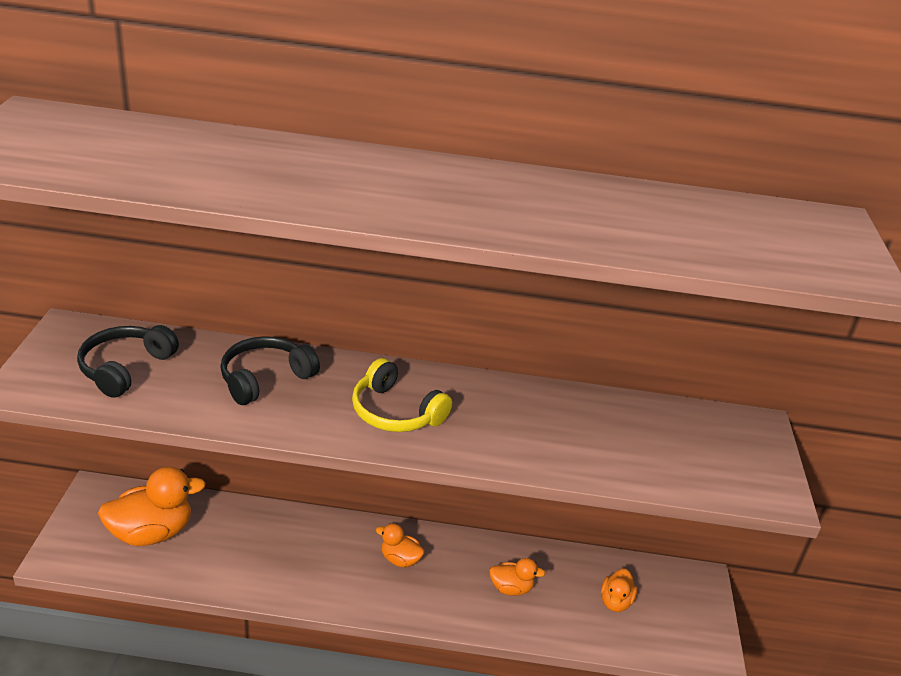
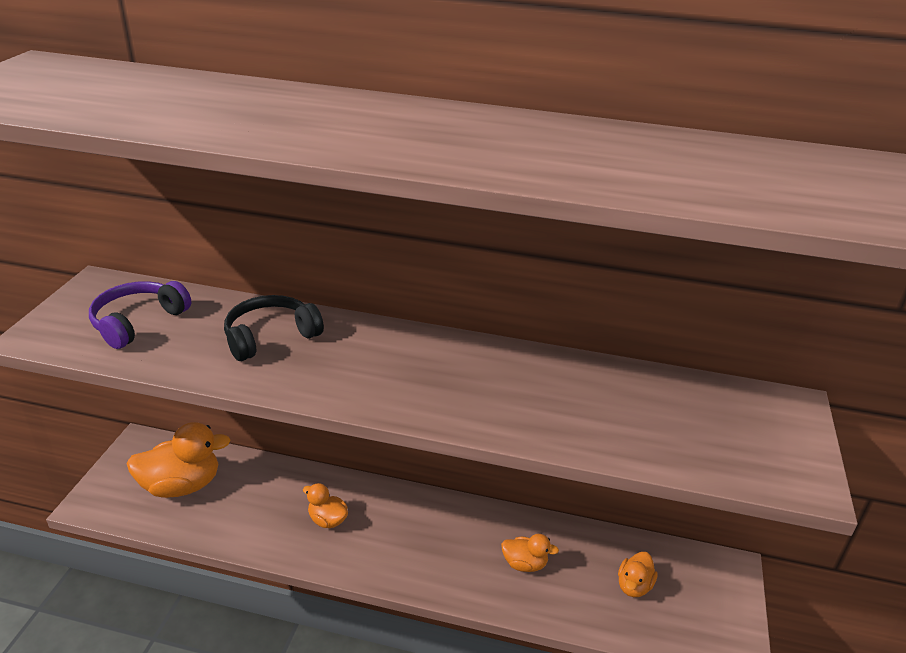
camera: 10 degrees right, 0 degrees up
(125, 368) = (138, 322): black headphones -> purple headphones
(395, 412) = (394, 375): yellow headphones -> none
(400, 559) = (415, 526): orange duck -> orange duck (327, 520)

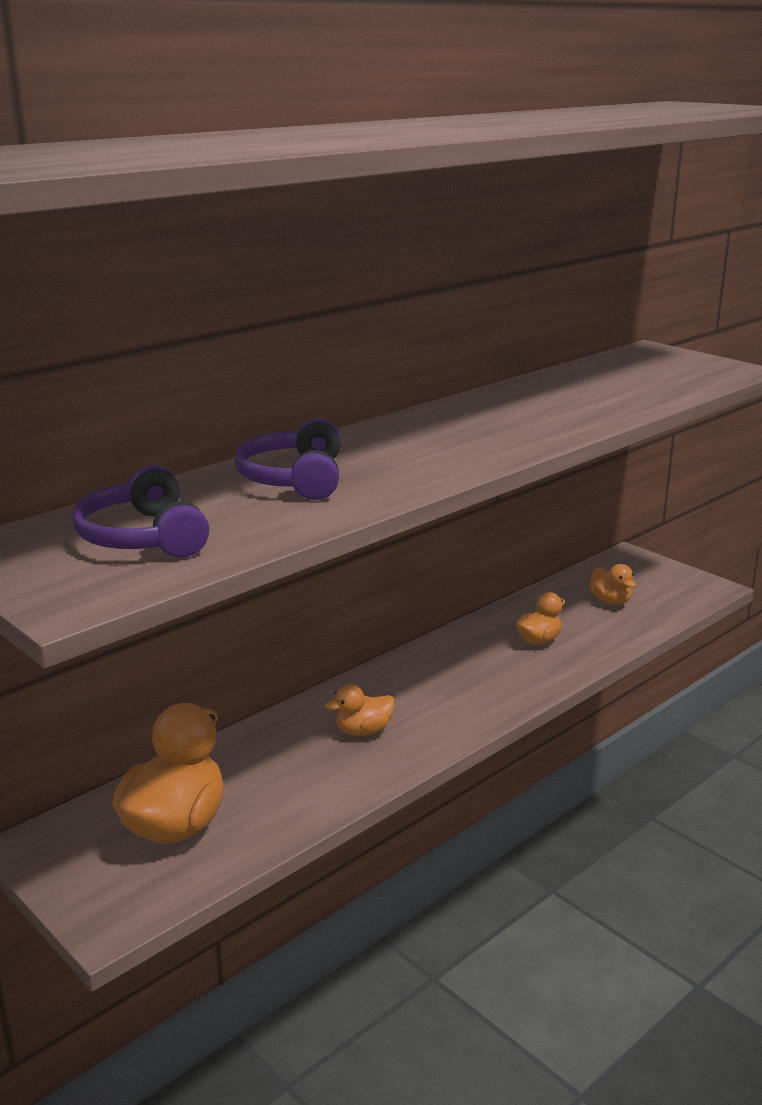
camera: 55 degrees left, 10 degrees down
(270, 336) = (294, 479): black headphones -> purple headphones

